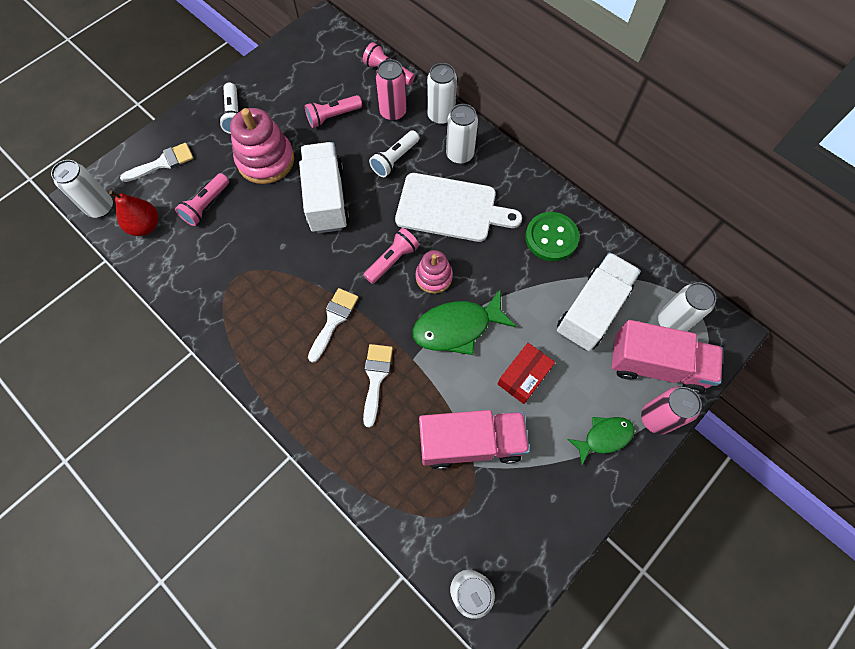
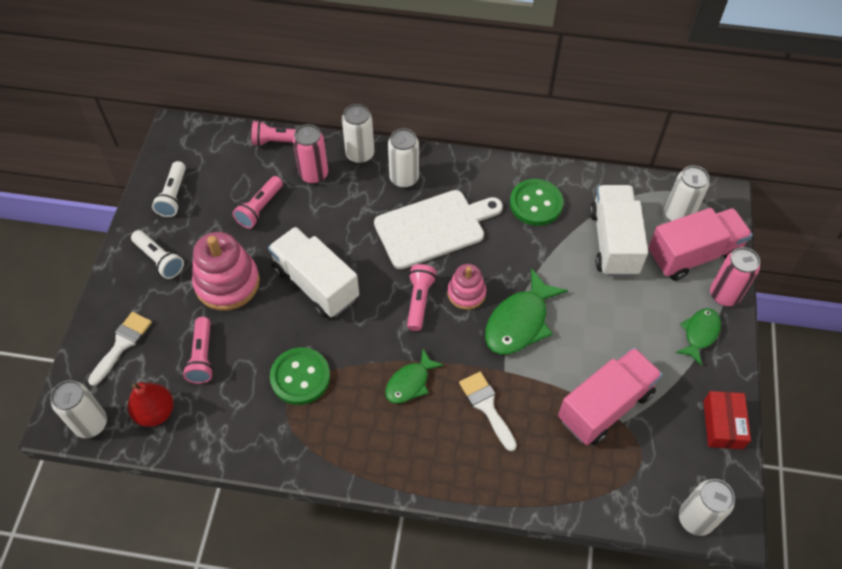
camera: 35 degrees left, 10 degrees down
(259, 264) = (300, 377): none -> green button
(333, 320) = (410, 383): white brush -> green fish
(394, 160) = (350, 214): white flashlight -> white flashlight (173, 196)
(524, 376) = (603, 327): red box -> red box (722, 424)

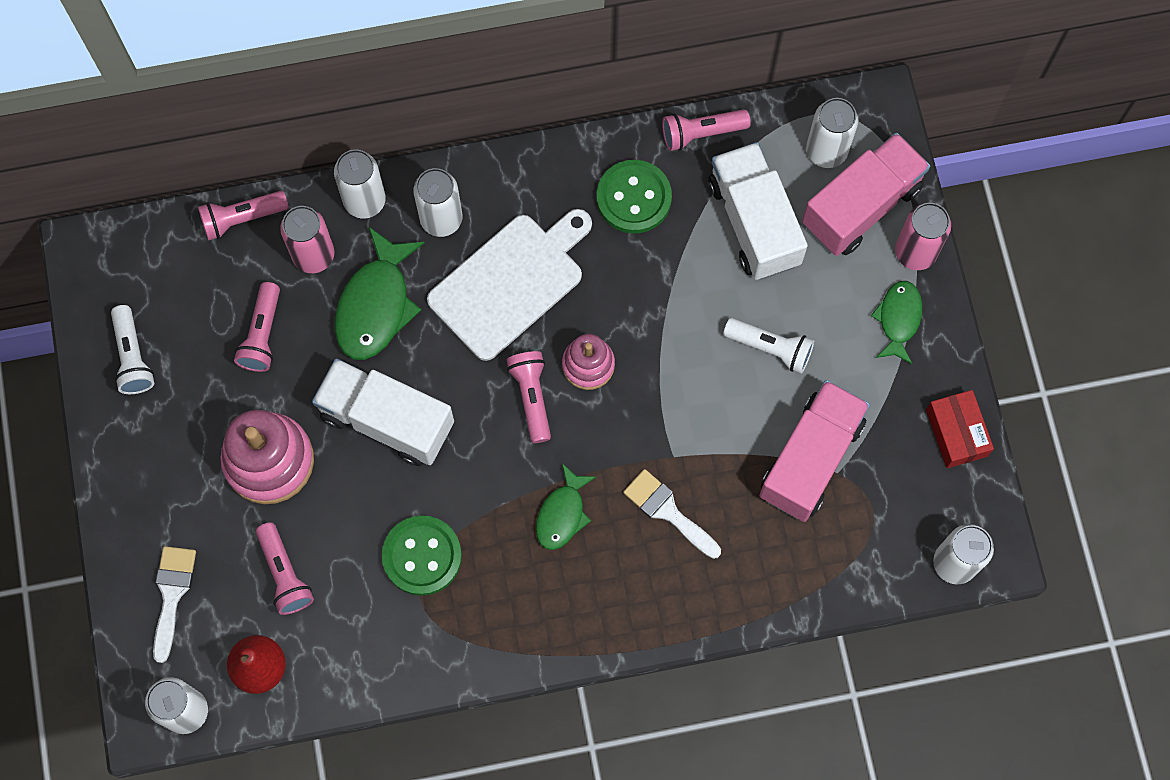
camera: 20 degrees left, 15 degrees up
(159, 260) = (161, 459): white flashlight -> white flashlight (770, 348)
(519, 322) = (670, 382): green fish -> green fish (376, 305)
(595, 180) = (701, 133): none -> pink flashlight

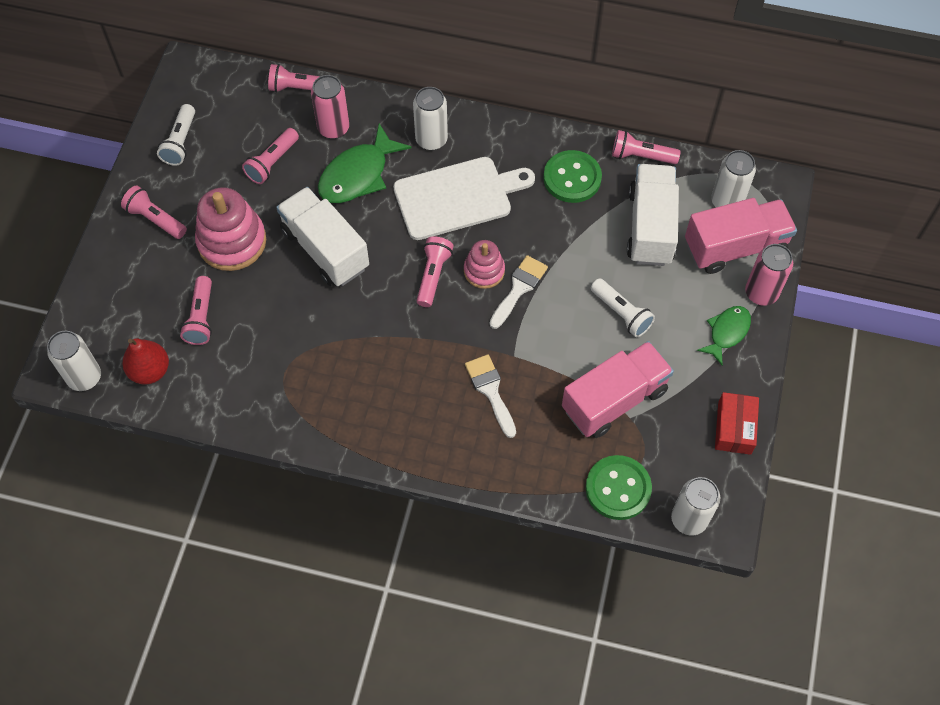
camera: 25 degrees right, 10 degrees down
(158, 473) = (155, 219): none -> pink flashlight
(172, 594) = (119, 298): white brush -> white brush (519, 288)
(364, 201) = (386, 109): white can -> none
(422, 556) = (301, 346): green button -> green button (618, 488)
(562, 514) = (414, 360): green fish -> none

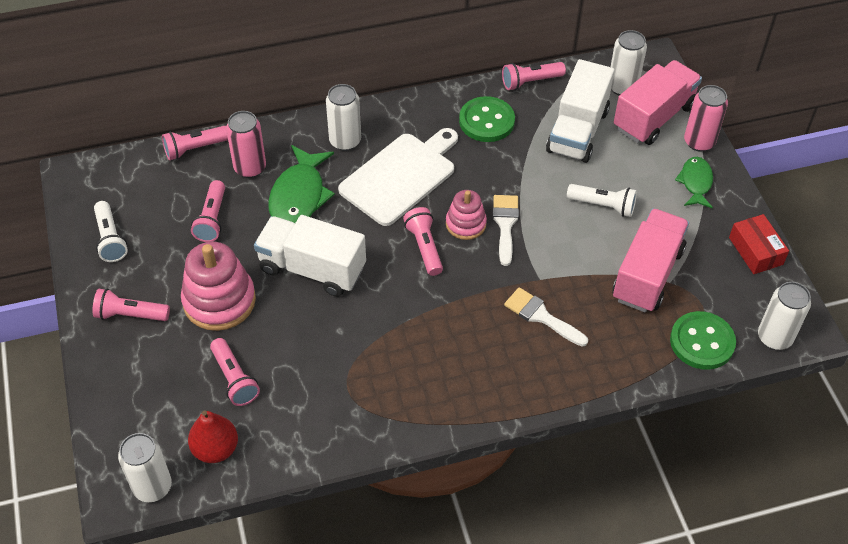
camera: 30 degrees left, 10 degrees down
(650, 227) = (577, 131): white truck -> white truck turned 135 degrees counterclockwise

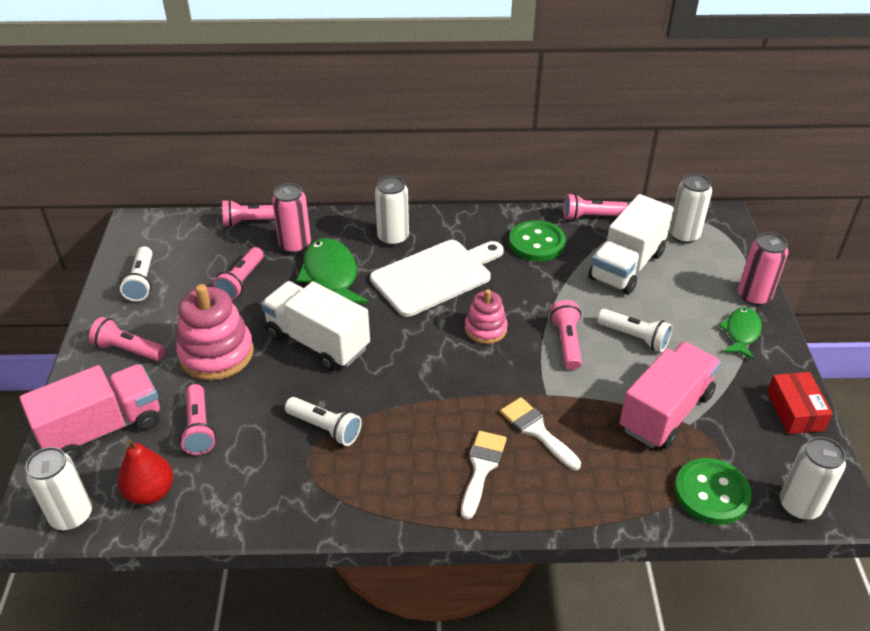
camera: 15 degrees right, 10 degrees down
(299, 196) = (331, 276): green fish -> green fish turned 135 degrees clockwise
(352, 354) = (325, 428): none -> white flashlight
(424, 247) = (436, 342): pink flashlight -> pink flashlight (566, 342)
(505, 224) = (526, 336): white brush -> white brush (482, 468)
(654, 117) = (710, 266): pink truck -> pink truck (102, 429)

